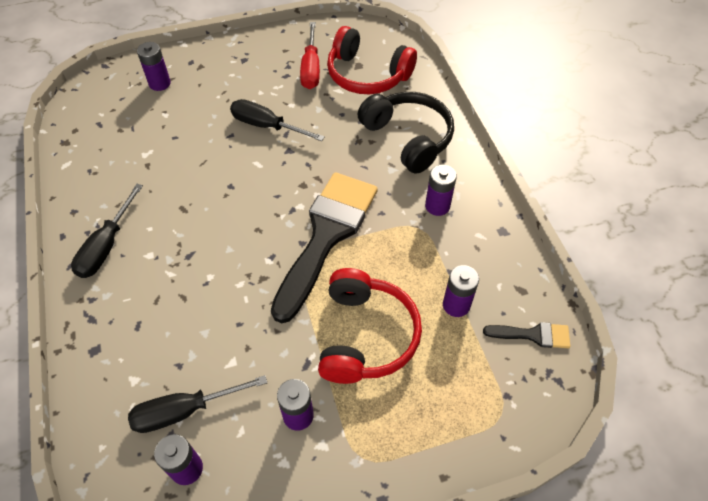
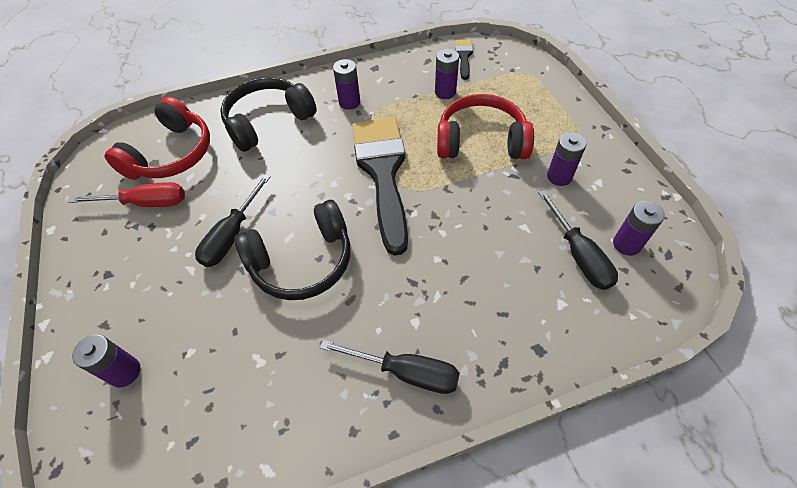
camera: 90 degrees left, 0 degrees up
(229, 174) = (302, 261): none -> black headphones
(326, 235) = (382, 172): black brush -> black brush turned 60 degrees clockwise

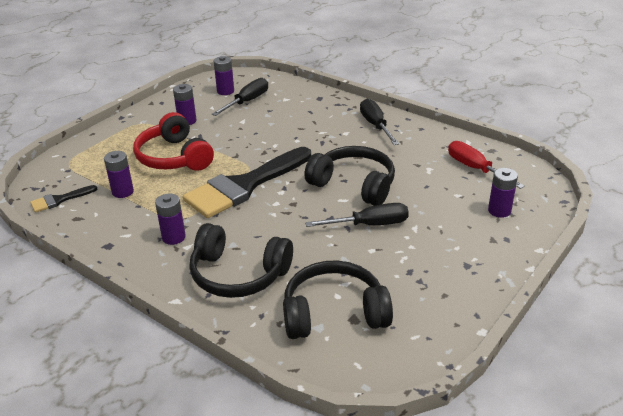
camera: 125 degrees left, 20 degrees down
(146, 203) = (395, 290): red screwdriver -> red screwdriver (475, 169)
(171, 154) = (334, 313): red headphones -> black headphones

